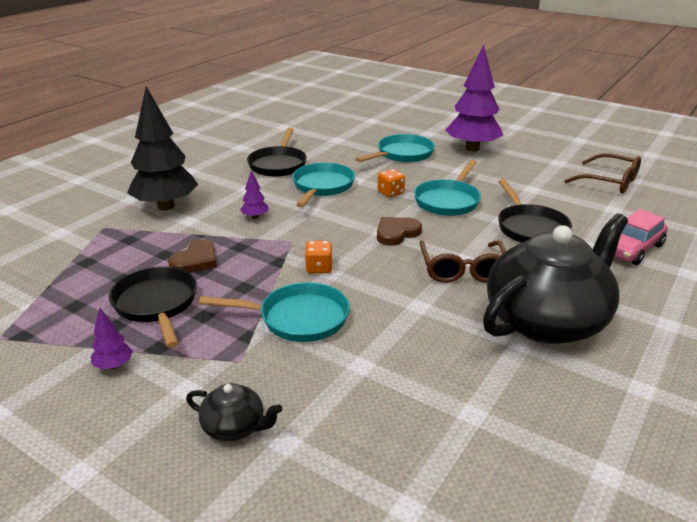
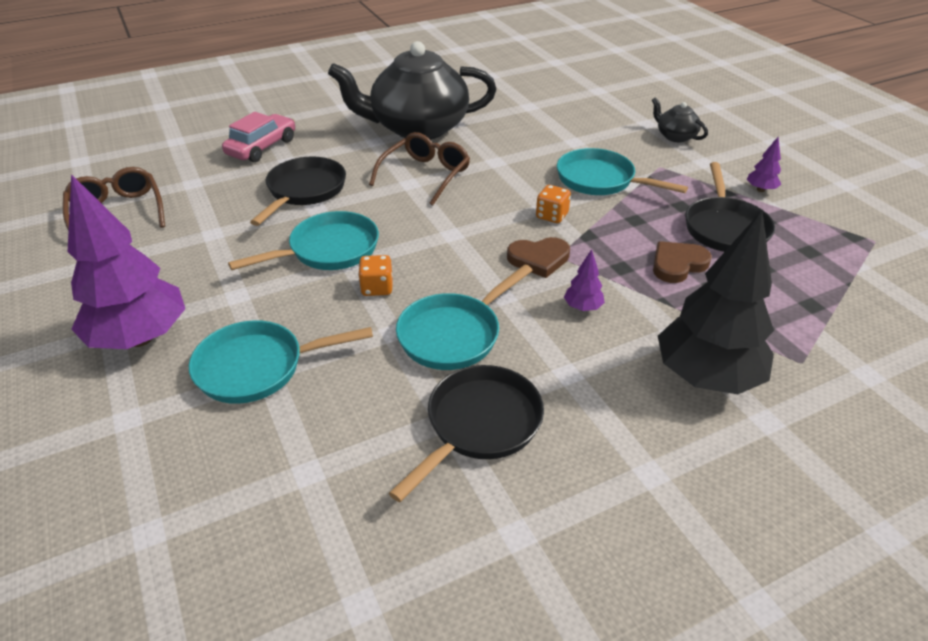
camera: 150 degrees left, 10 degrees up
(396, 233) = (438, 228): brown heart -> brown heart (539, 259)
(633, 249) = (262, 147): pink car -> pink car turned 45 degrees counterclockwise

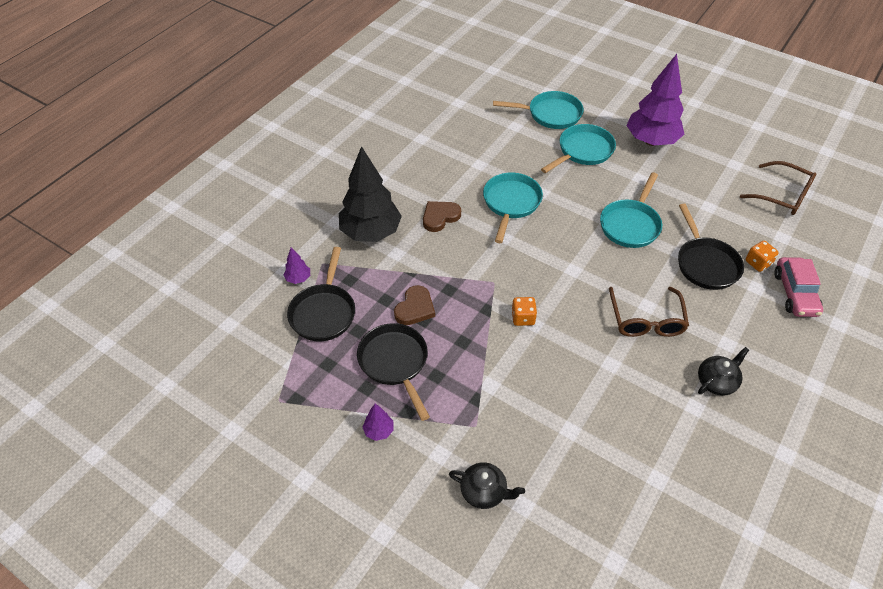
camera: 150 degrees right, 10 degrees up
(377, 288) = (576, 212): orange dice -> orange dice (758, 263)
(417, 128) = (717, 381): black teapot -> black teapot, size x0.42
(479, 425) = (464, 168): black pan -> black pan (323, 312)
(539, 259) = (504, 273): brown heart -> brown heart (440, 217)
(582, 307) = (455, 248): purple tree -> purple tree (298, 278)
(600, 180) = (514, 379): turquoise pan -> turquoise pan (550, 114)

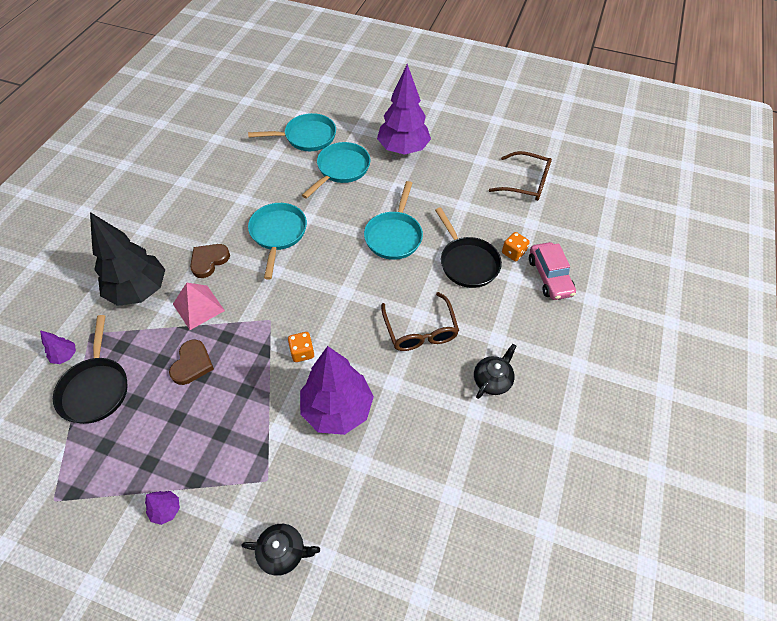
camera: 15 degrees left, 5 degrees up
(395, 363) = (177, 429): black pan -> none
(426, 257) = (198, 307): none -> pink pyramid
(552, 376) = (337, 409): none -> purple tree

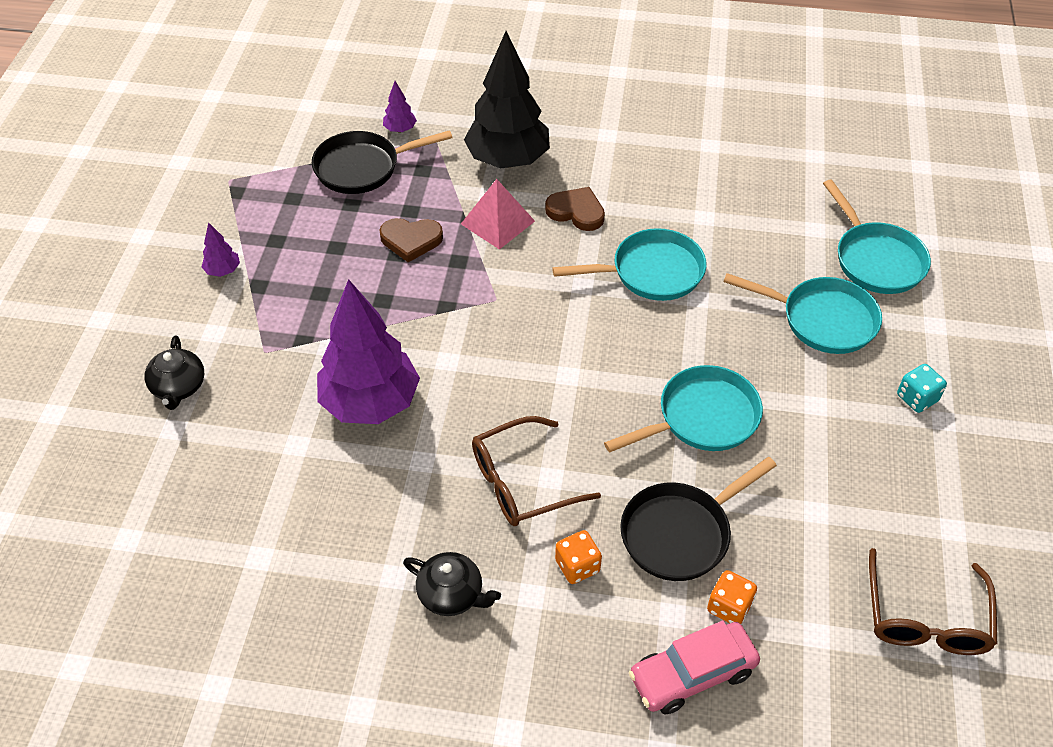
camera: 80 degrees right, 5 degrees down
(302, 352) = (451, 346): orange dice -> orange dice (577, 566)
(394, 236) = (702, 418): turquoise pan -> turquoise pan turned 150 degrees clockwise
(403, 149) = (917, 398): purple tree -> turquoise dice

